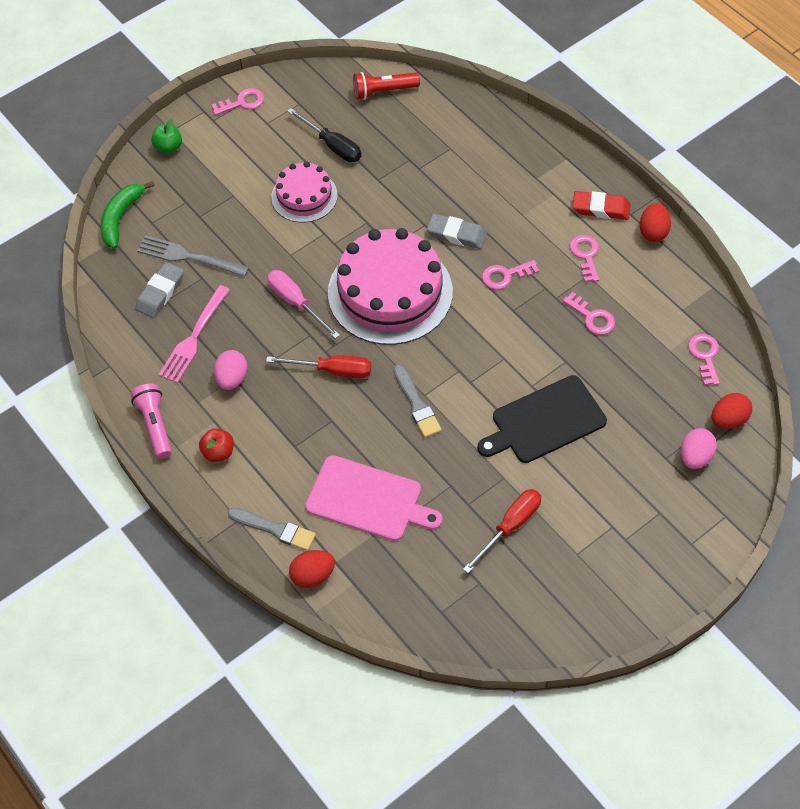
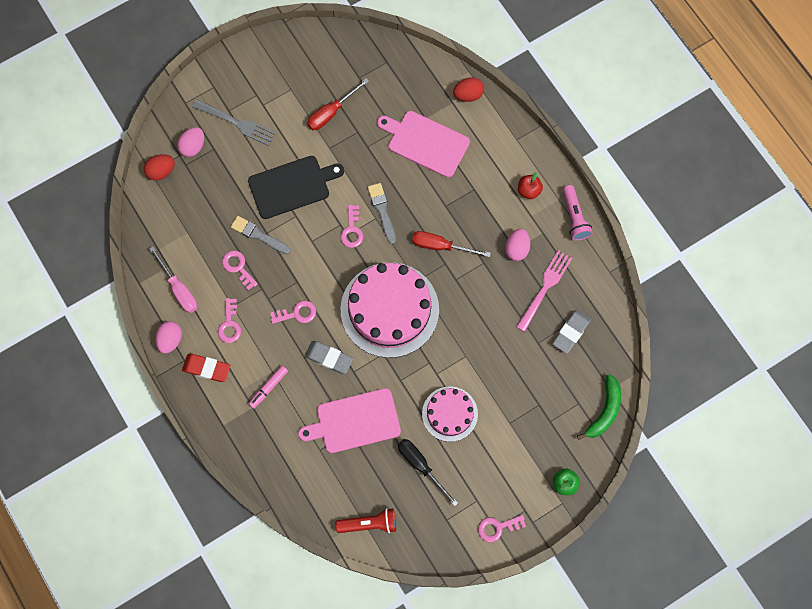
camera: 175 degrees left, 15 degrees up
(188, 257) = (548, 364): grey fork -> grey fork (237, 123)
(275, 529) = (491, 129): grey brush -> grey brush (258, 235)
(296, 303) = (464, 309): pink screwdriver -> pink screwdriver (179, 289)
(414, 177) = (354, 421): none -> pink cutting board
(522, 198) = (268, 388): none -> pink marker
(653, 232) = (170, 340): red egg -> pink egg
(705, 356) = (163, 224): pink key -> pink key (352, 230)

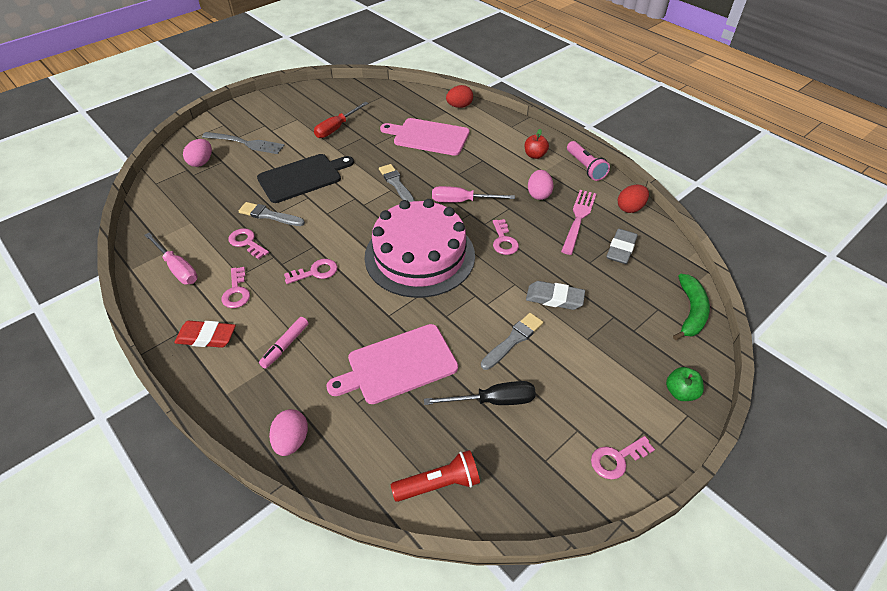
camera: 10 degrees left, 25 degrees down
(161, 171) = (167, 182): red egg -> red egg (630, 208)
(170, 340) = (163, 315): pink egg -> pink egg (291, 440)
(329, 358) = (357, 307): grey eraser -> grey eraser (554, 298)
(352, 230) = (368, 200): pink key -> pink key (504, 241)
(421, 466) = (493, 401): black screwdriver -> black screwdriver turned 135 degrees clockwise
(441, 246) = (462, 201): red screwdriver -> pink screwdriver
(449, 414) = (513, 340): pink cake -> grey brush

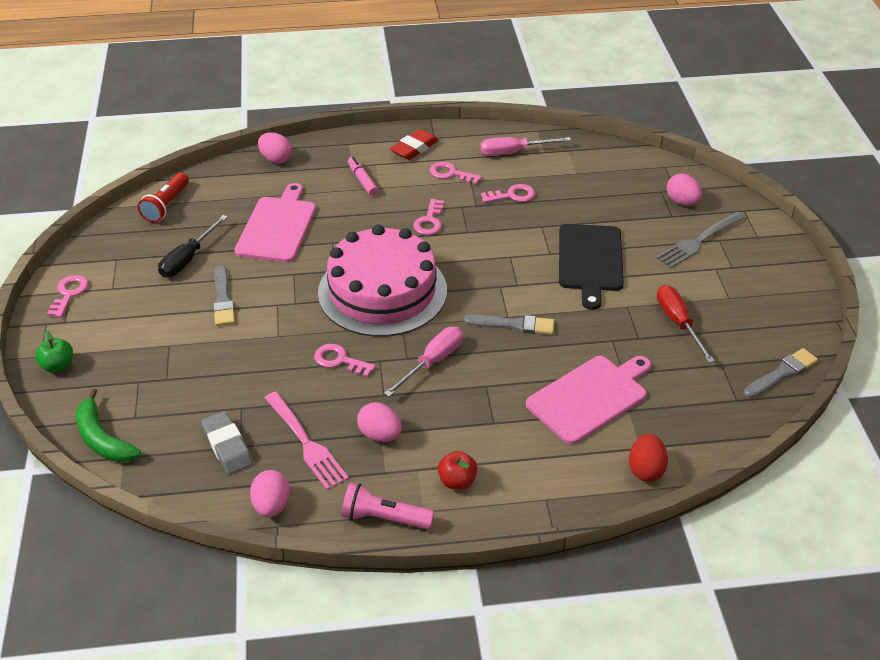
camera: 125 degrees right, 5 degrees down
(269, 215) = (542, 219): grey brush -> grey brush (781, 373)
(554, 298) = (231, 352): grey eraser -> none
(630, 208) = (272, 505): red egg -> pink egg

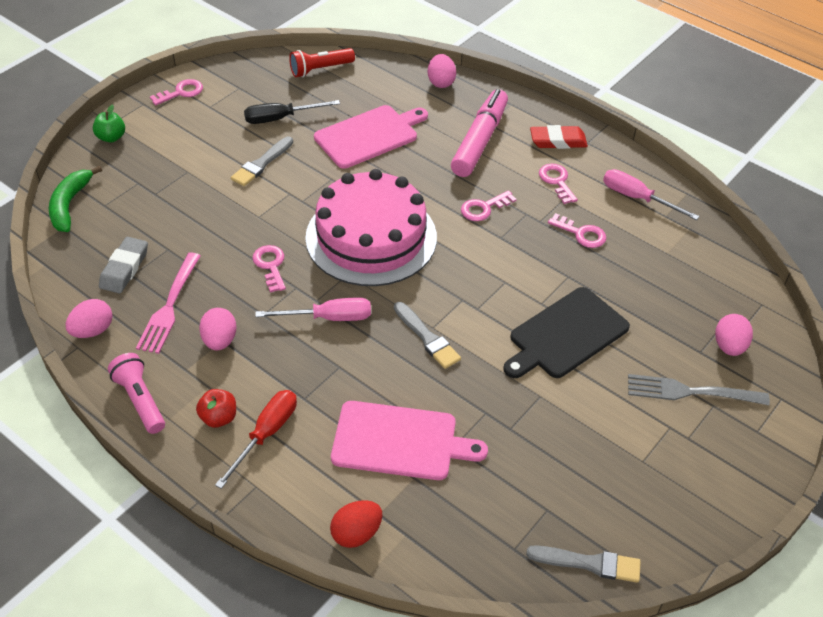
camera: 45 degrees right, 5 degrees up
(362, 180) = (480, 141): pink marker -> pink marker, size x1.99
(678, 323) = (563, 444): red screwdriver -> red screwdriver (266, 434)

